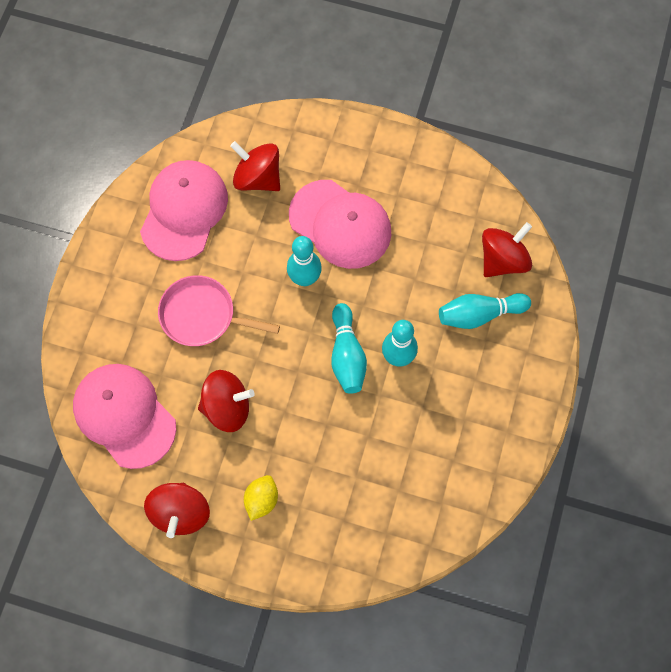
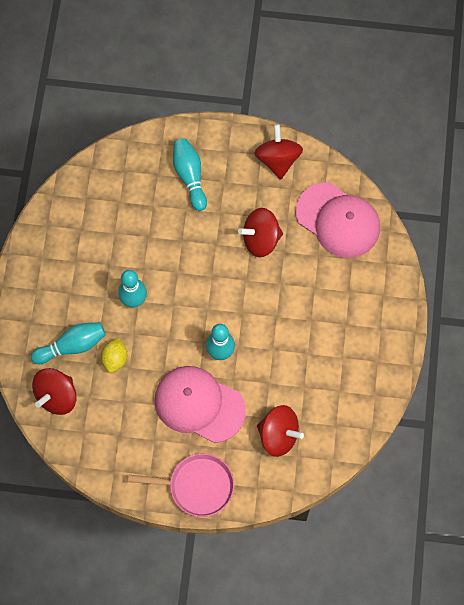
camera: 170 degrees right, 0 degrees up
(184, 211) = (334, 394): pink cap -> none
(202, 315) = (297, 307): pink pan -> pink pan (197, 486)
(261, 500) = (220, 178): yellow lemon -> yellow lemon (115, 359)
(347, 355) = (174, 295): turquoise bowling pin -> turquoise bowling pin (190, 176)

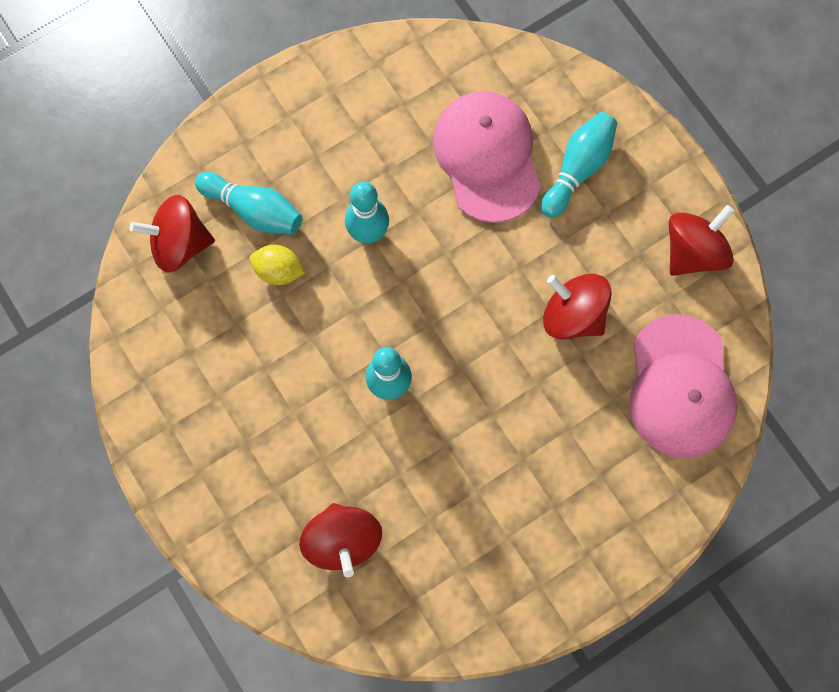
camera: 50 degrees right, 5 degrees up
(115, 359) = (279, 271): yellow lemon -> yellow lemon turned 45 degrees clockwise
(197, 486) = (200, 494): pink pan -> none
(199, 404) = (303, 413): pink cap -> pink cap (487, 157)

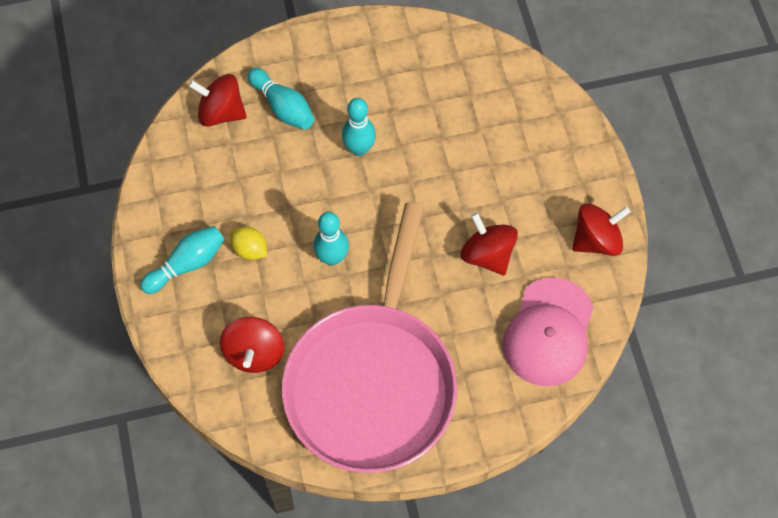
camera: 20 degrees right, 10 degrees down
(279, 271) = (284, 153): yellow lemon -> yellow lemon (250, 249)
(487, 157) = (468, 124): pink cap -> none
(498, 525) = (372, 382): none -> pink pan
(578, 169) = (532, 154): turquoise bowling pin -> turquoise bowling pin (187, 264)

